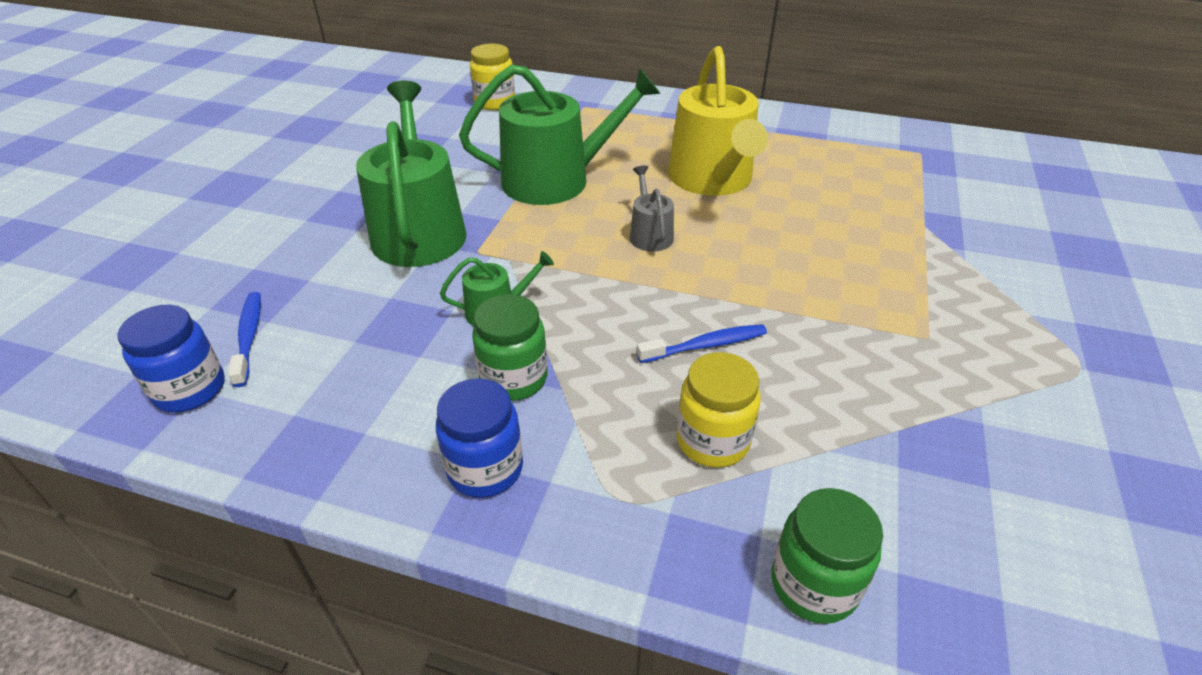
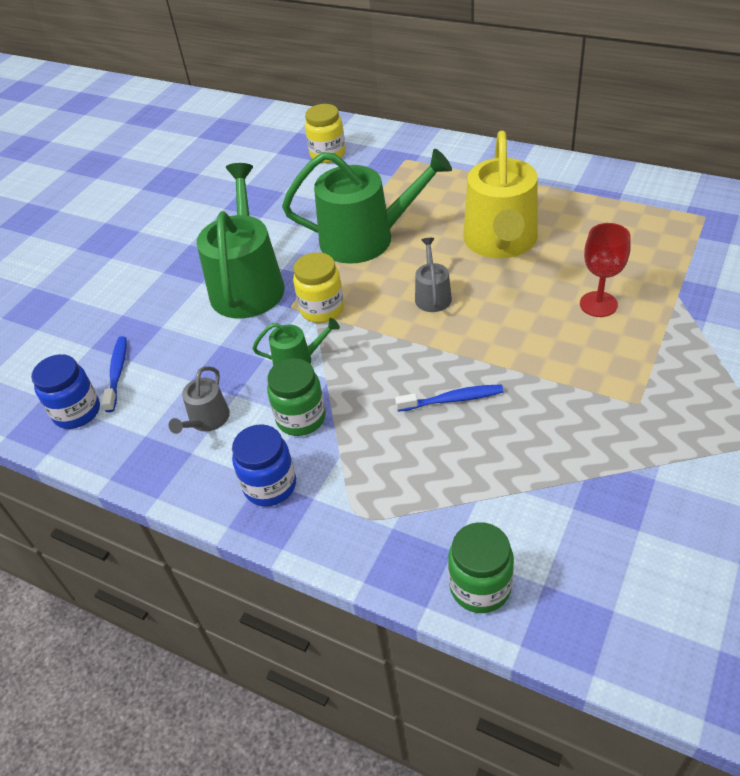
camera: 15 degrees right, 5 degrees up
(383, 389) = (207, 420): none -> grey watering can
(712, 441) = (437, 477): yellow jar -> yellow jar (322, 309)
(842, 237) = (598, 304): none -> red goblet

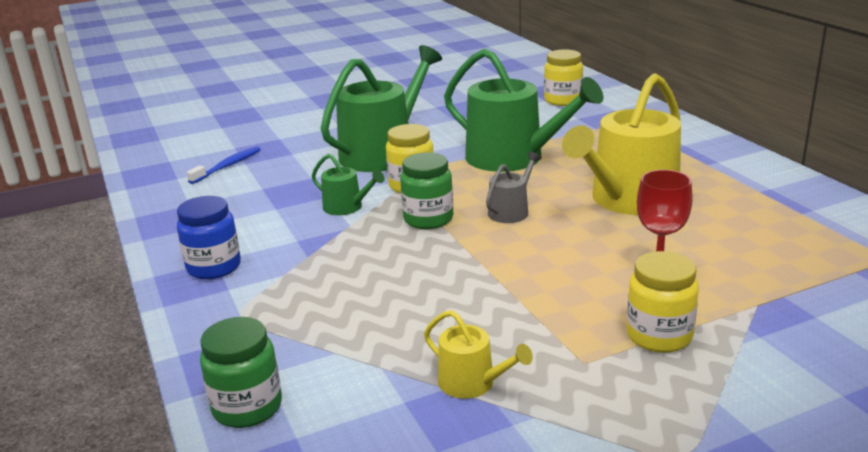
camera: 35 degrees right, 20 degrees down
(77, 412) = (174, 176): blue jar -> none
(207, 420) = (236, 213): grey watering can -> none
(301, 418) = (295, 240): green jar -> green jar (428, 219)
(452, 399) = (421, 281): blue toothbrush -> none
(595, 464) = (472, 383): none -> yellow watering can
(654, 355) = (659, 336): none -> yellow jar

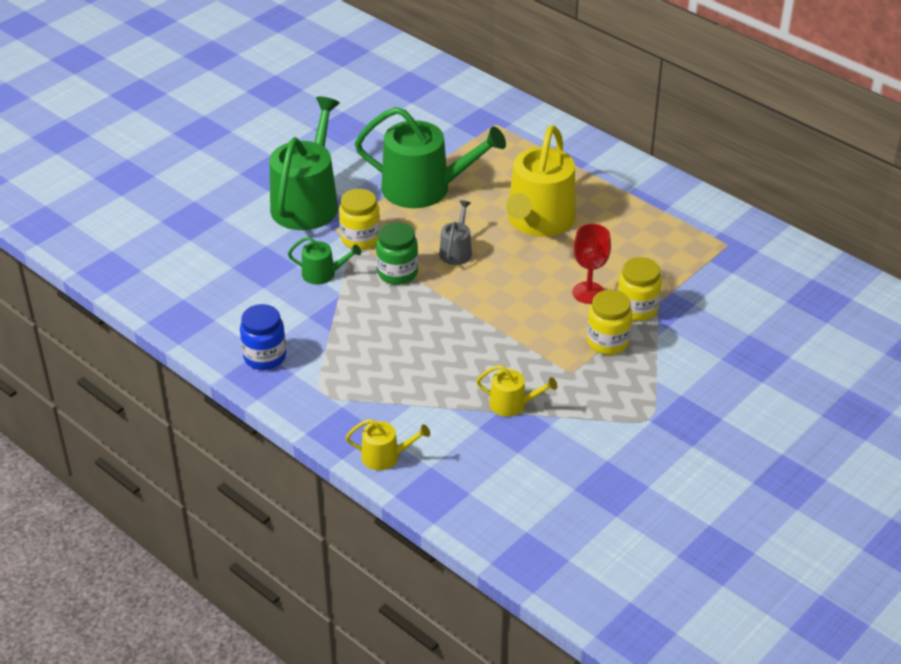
camera: 25 degrees left, 15 degrees up
(227, 166) = (176, 246): blue toothbrush -> none
(247, 407) = (385, 456): green jar -> yellow watering can
(563, 100) = (427, 101): yellow jar -> yellow jar (637, 309)

